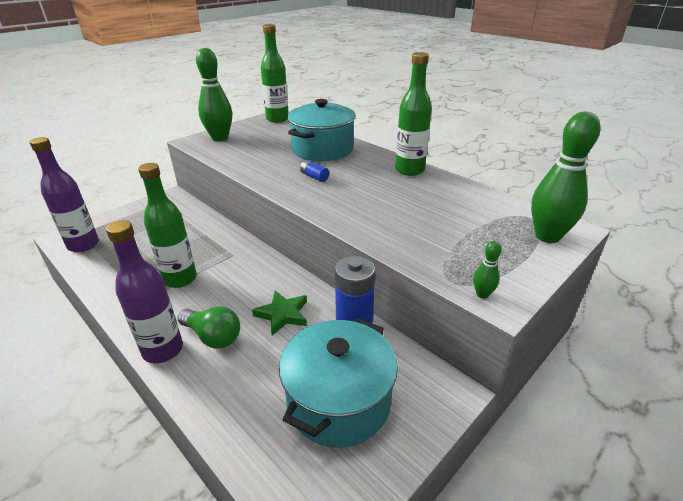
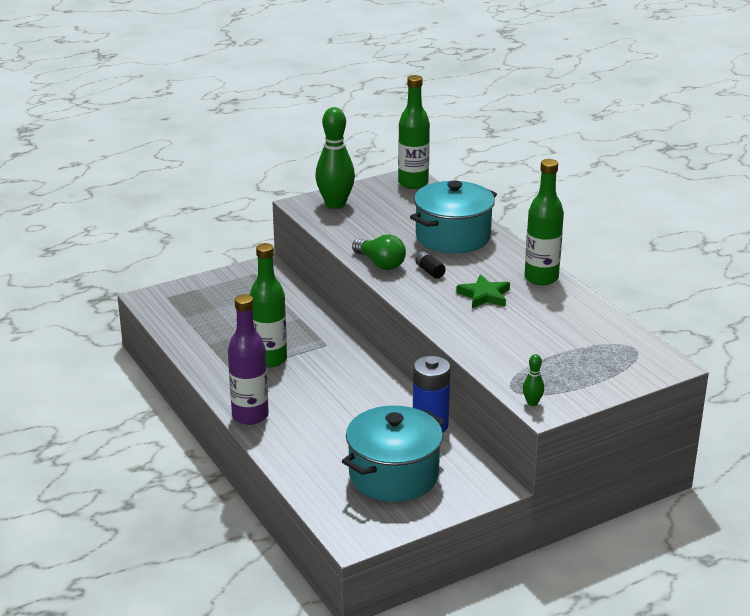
camera: 15 degrees right, 5 degrees down
(83, 245) = (171, 310): purple bottle -> none
(213, 336) = (295, 413): green light bulb -> green light bulb (380, 263)
(283, 314) = (364, 406): green star -> green star (484, 295)
(314, 177) = (429, 271): blue battery -> black battery
(547, 236) = (635, 367): green bowling pin -> none

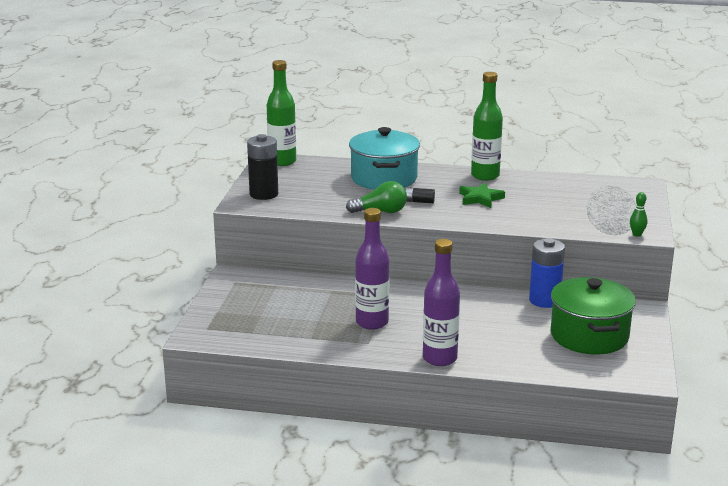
camera: 50 degrees left, 5 degrees down
(270, 359) = (372, 322): green bottle -> purple bottle
(335, 204) = (264, 194): green bowling pin -> black battery
(393, 475) = (589, 336): turquoise pot -> green pot

